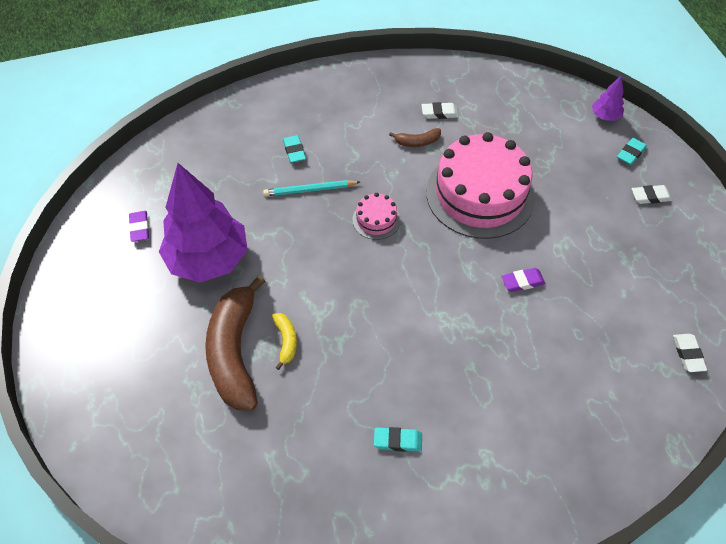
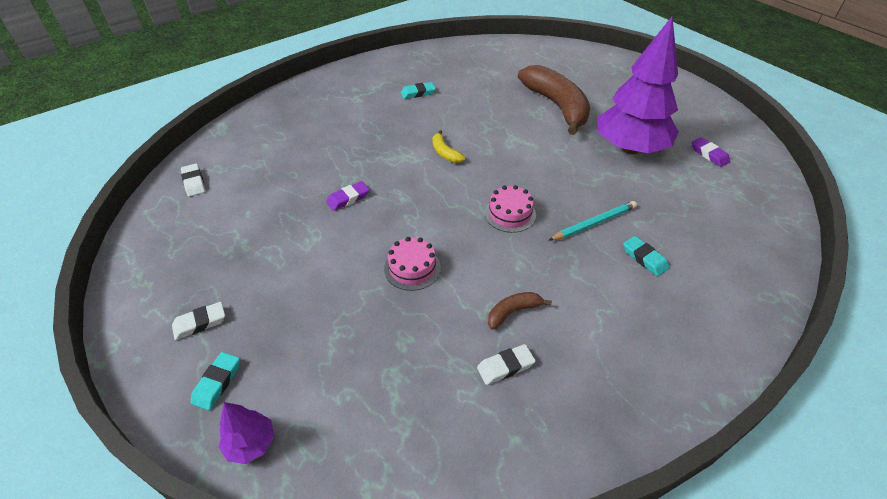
camera: 160 degrees right, 10 degrees down
(286, 341) = (526, 118): yellow banana -> yellow banana (445, 153)
(480, 194) = (412, 268): pink cake -> pink cake, size x0.44

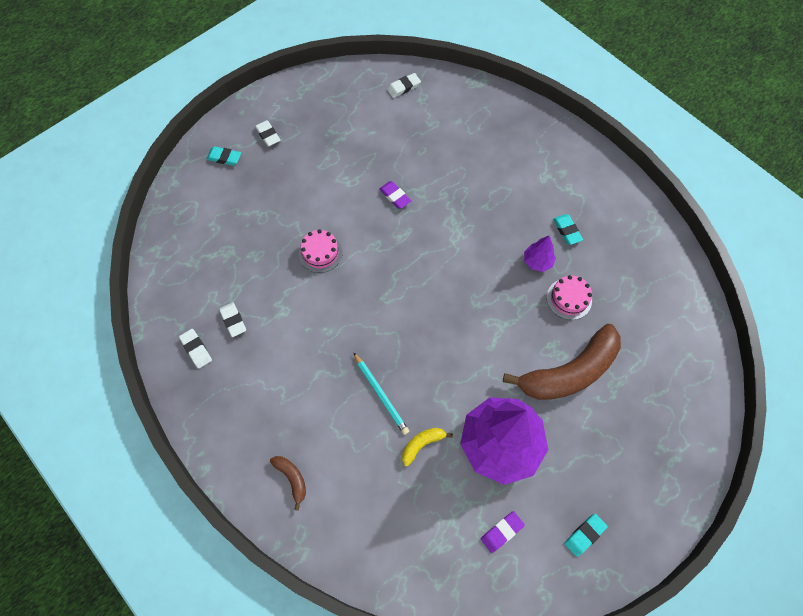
camera: 85 degrees right, 20 degrees up
(251, 444) = (185, 186): purple tree -> purple tree (537, 261)
(445, 153) = (467, 264): yellow banana -> yellow banana (422, 444)
(510, 214) = (387, 323): pink cake -> pink cake (569, 299)
(513, 312) = (280, 325): brown banana -> brown banana (292, 478)
(552, 415) = (196, 349): none -> white eraser
(644, 258) = (340, 433): turquoise eraser -> turquoise eraser (584, 535)

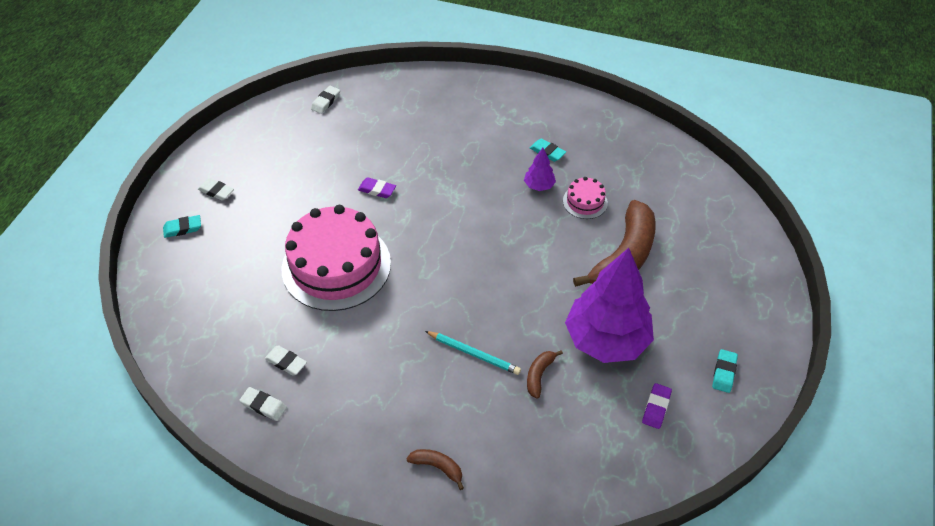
camera: 30 degrees left, 15 degrees down
(320, 253) = (336, 266): pink cake -> pink cake, size x2.29
(422, 444) = (539, 375): yellow banana -> brown banana

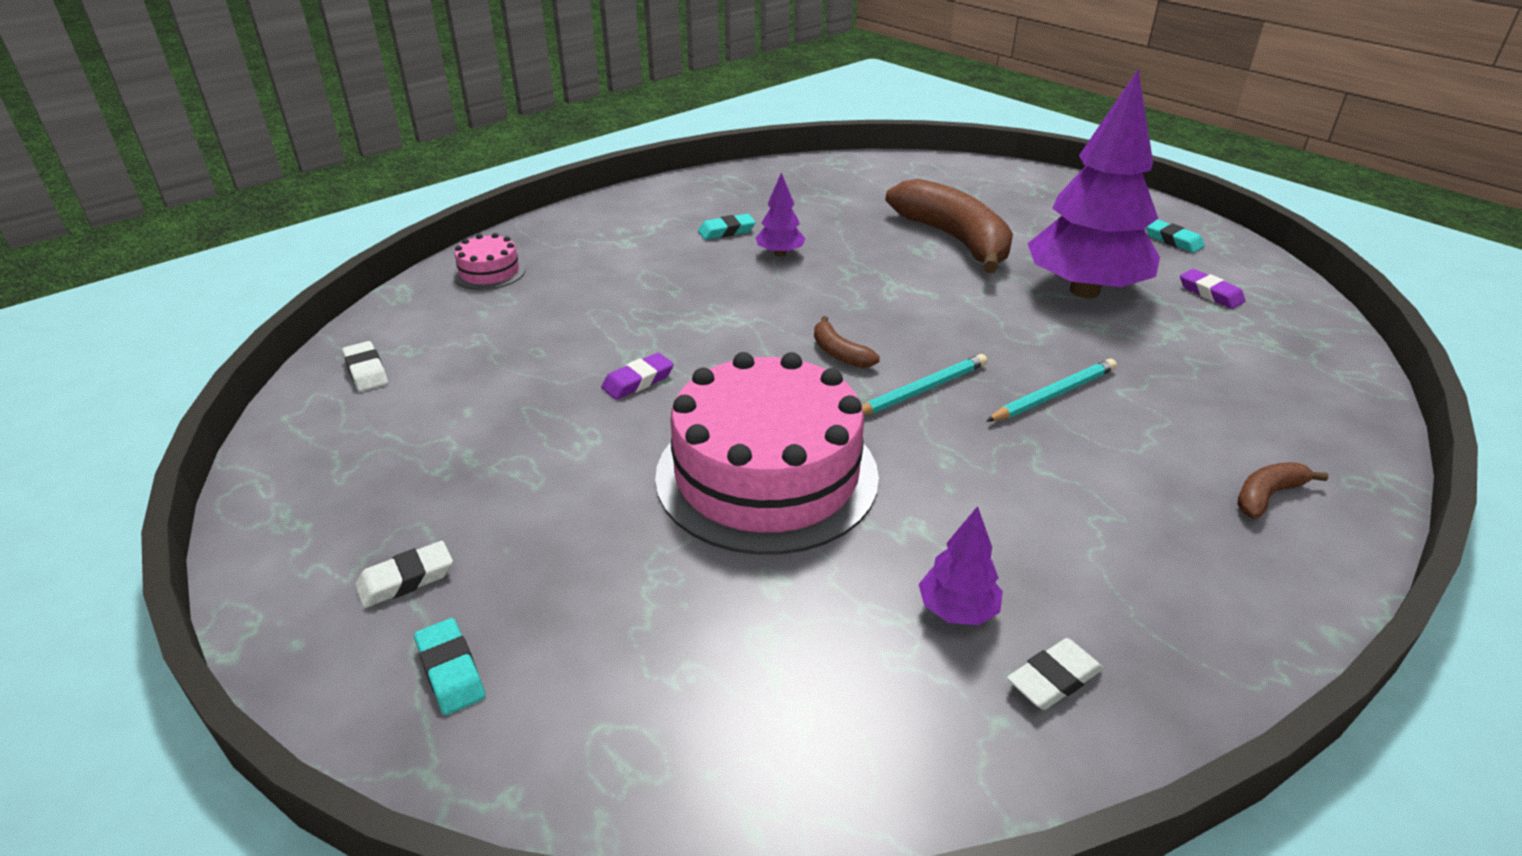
camera: 60 degrees left, 15 degrees down
(183, 228) = (451, 670): turquoise eraser -> turquoise eraser turned 45 degrees counterclockwise
(286, 362) = (957, 610): white eraser -> purple tree
(440, 297) = (921, 390): none -> turquoise pencil
(539, 375) = (1121, 354): brown banana -> brown banana (839, 353)
(585, 202) = (840, 235): pink cake -> pink cake (489, 272)

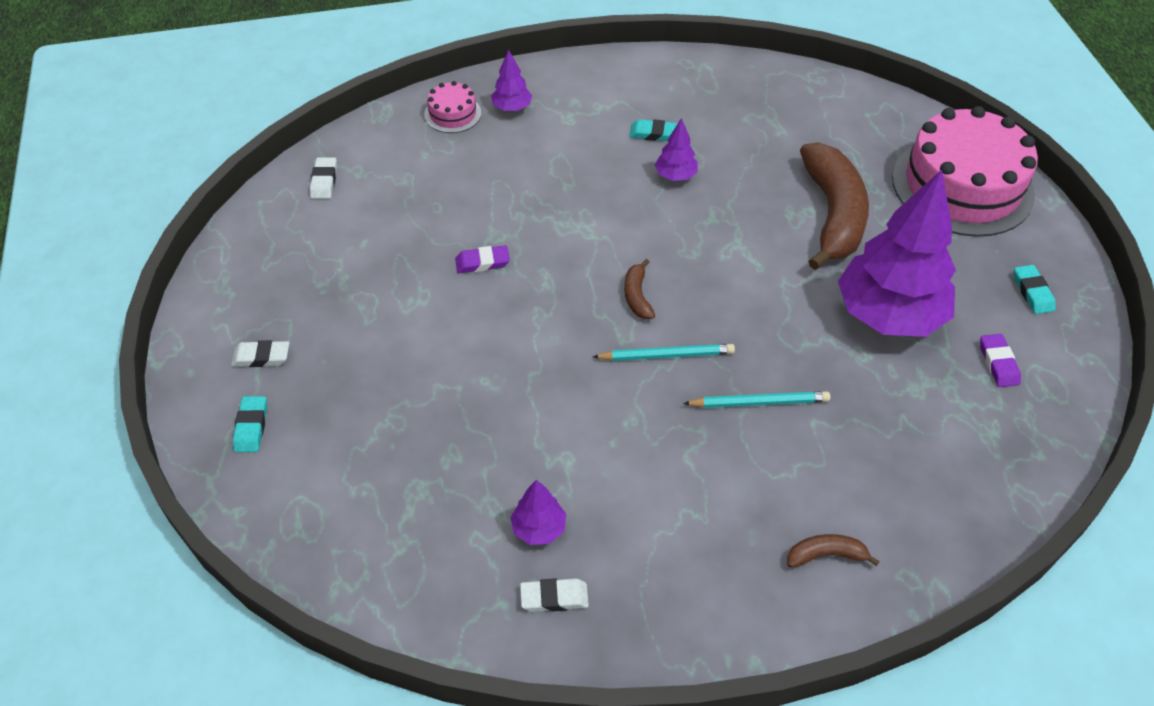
camera: 30 degrees right, 15 degrees up
(555, 250) = (512, 107): none -> purple tree
(766, 475) = (506, 378): pink cake -> pink cake (962, 186)

